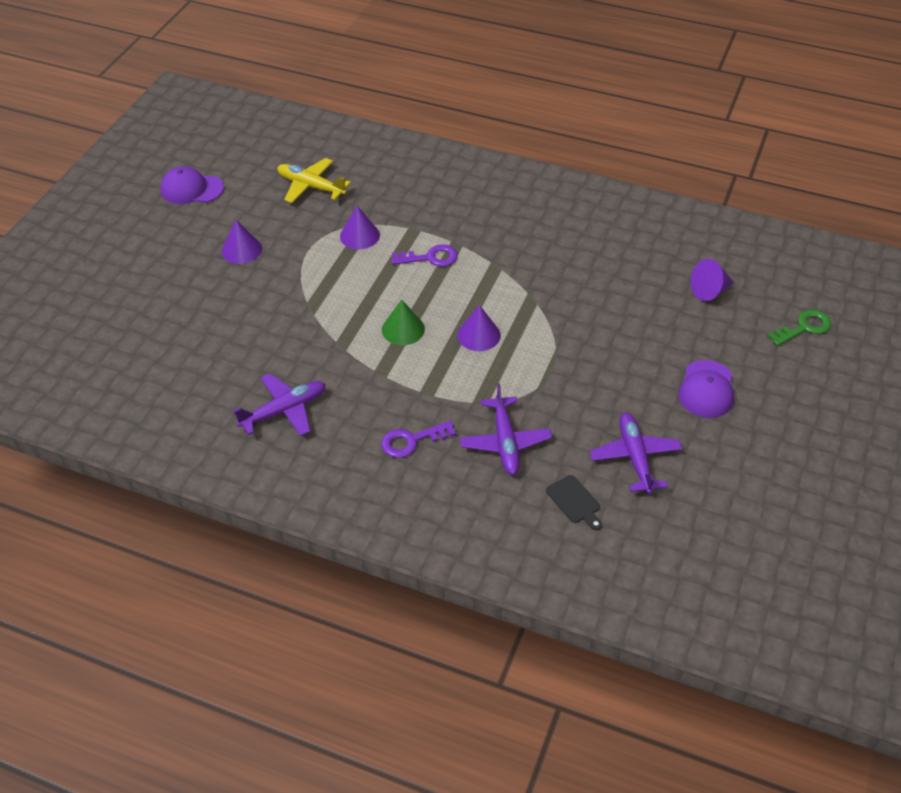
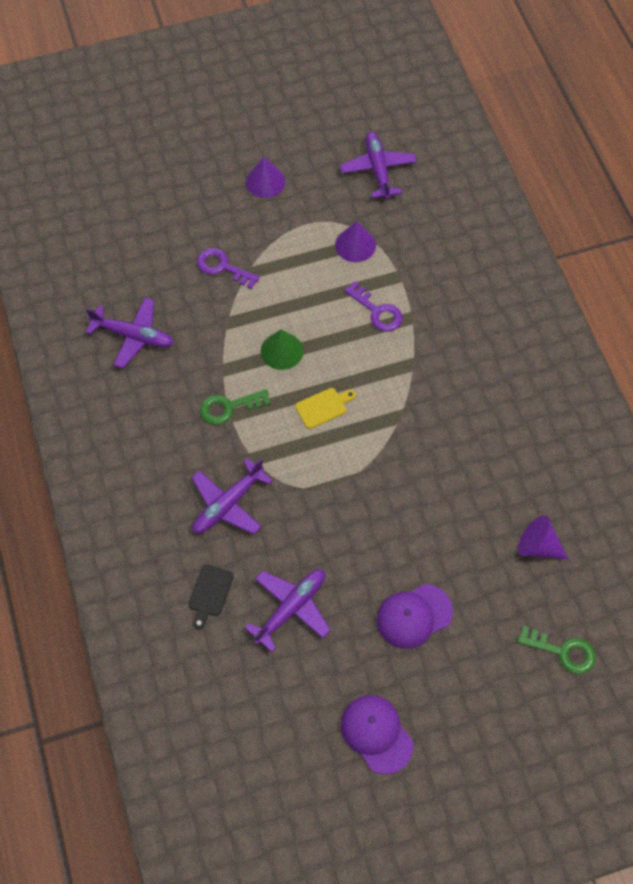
camera: 50 degrees right, 15 degrees up
(191, 189) = (298, 97): purple cap -> purple cap (376, 734)
(311, 186) = (378, 170): yellow plane -> purple plane
(412, 441) = (176, 440): purple key -> purple key (223, 267)
(418, 390) = (229, 407): none -> green key
(479, 335) = (323, 407): purple cone -> yellow cutting board

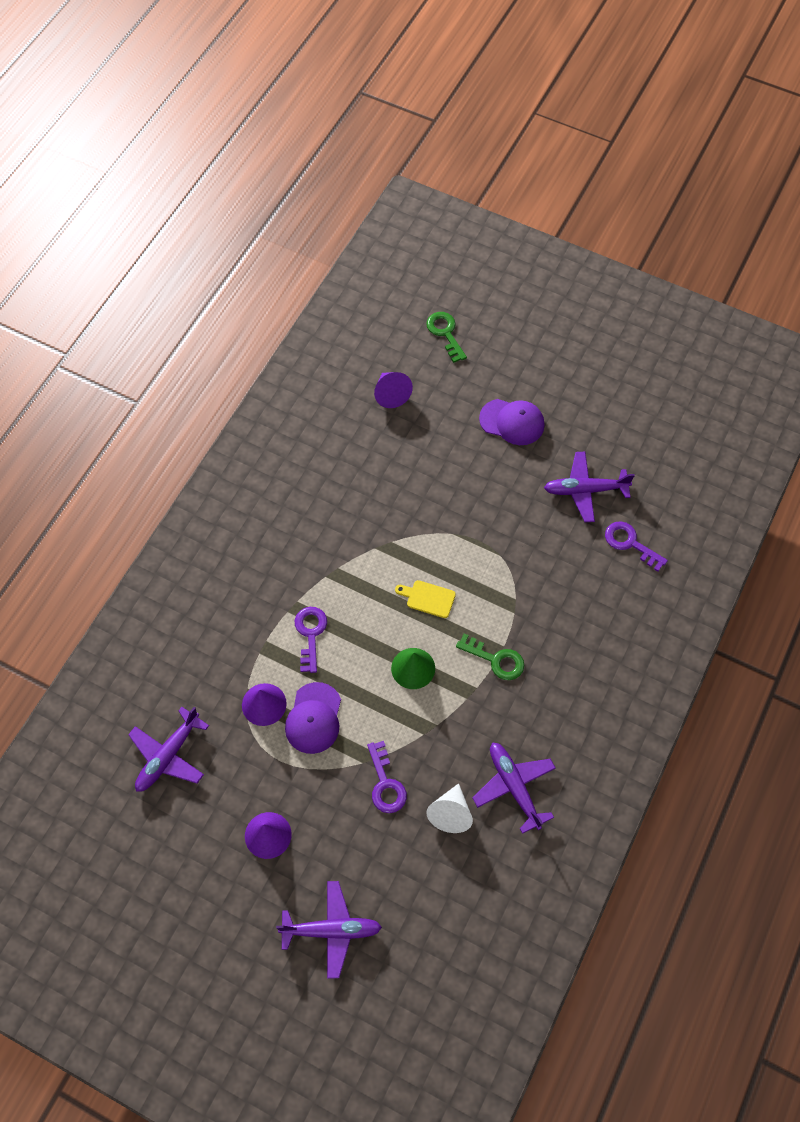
camera: 135 degrees left, 0 degrees up
(161, 286) = (450, 813): none -> white cone
(210, 593) = (630, 543): black cutting board -> purple key
(228, 504) = (563, 590): purple plane -> purple plane (331, 930)
(376, 734) = (601, 384): purple cap -> purple cap (314, 718)

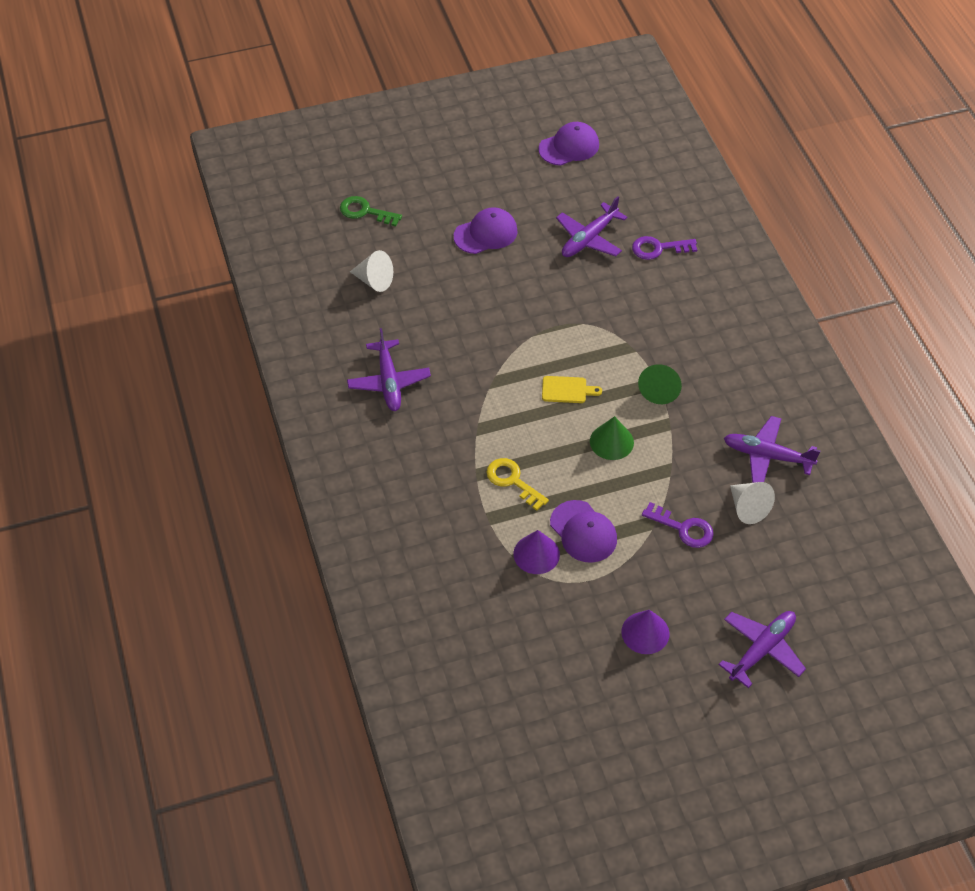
camera: 45 degrees left, 10 degrees down
(168, 755) = (509, 648): purple plane -> purple plane (389, 382)
(310, 634) = (513, 481): purple key -> yellow key
(391, 394) = (374, 280): purple cone -> white cone
(428, 598) = (567, 390): yellow cutting board -> yellow cutting board turned 150 degrees counterclockwise
(495, 659) = (659, 390): green key -> green cone
(658, 400) = (569, 147): none -> purple cap

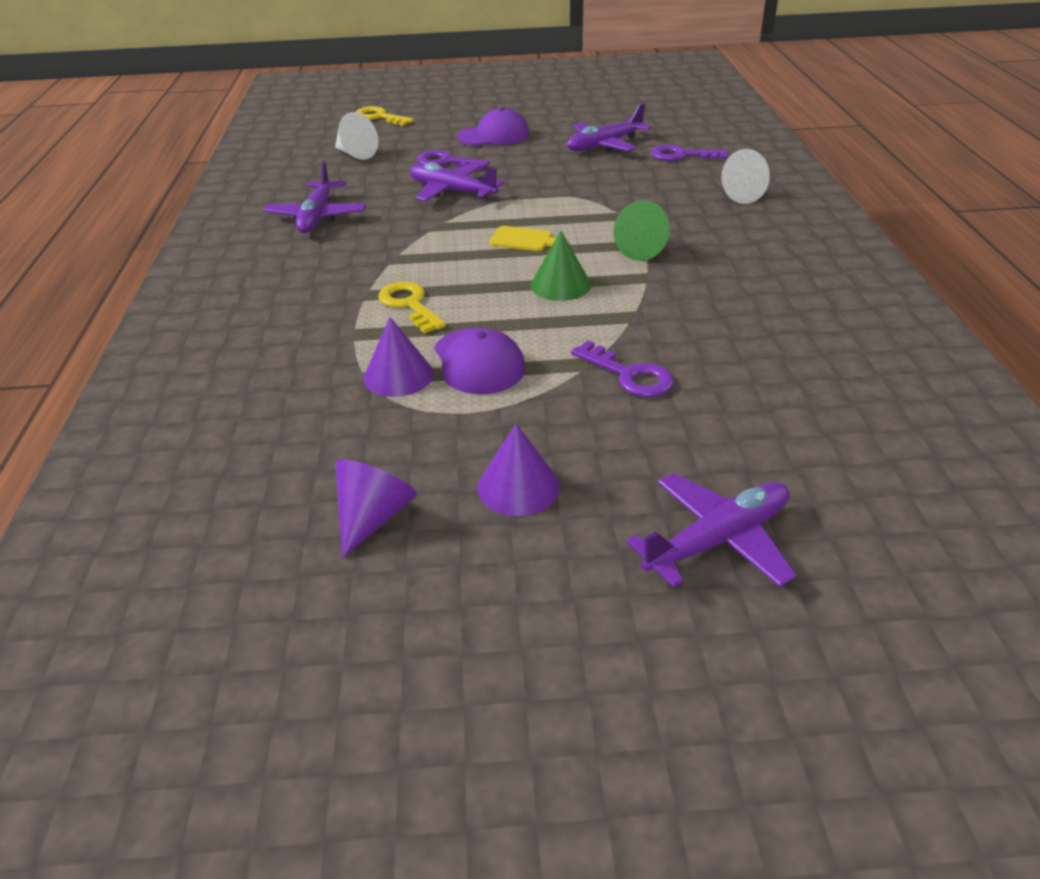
camera: 15 degrees right, 15 degrees down
(365, 212) = (380, 117): green key -> yellow key
(461, 284) = (446, 162): none -> purple key
(569, 147) = (610, 96): purple cap -> none
(572, 669) = (373, 517): none -> purple cone
(748, 508) = (736, 365): white cone -> white cone (738, 195)
(767, 456) = (778, 318): purple plane -> purple plane (452, 191)

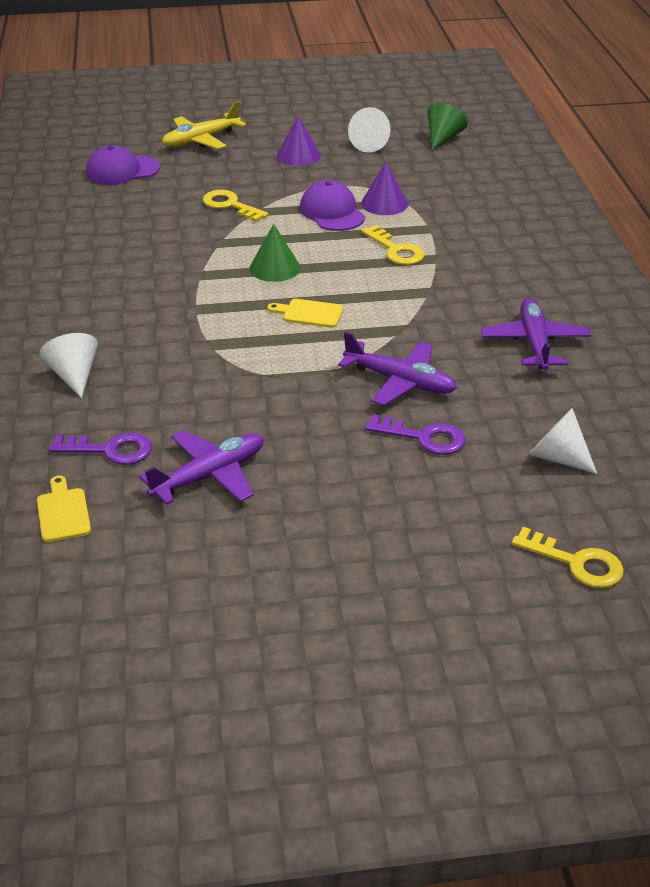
camera: 175 degrees right, 0 degrees up
(373, 517) = (371, 144): purple cone -> white cone
(493, 136) = (372, 502): purple cap -> purple cap (122, 170)
(629, 375) = (230, 205): purple key -> yellow key
(643, 250) = (197, 302): green cone -> green cone (443, 138)
(699, 131) = (63, 512): none -> yellow cutting board
(717, 540) = (201, 140): purple plane -> yellow plane

